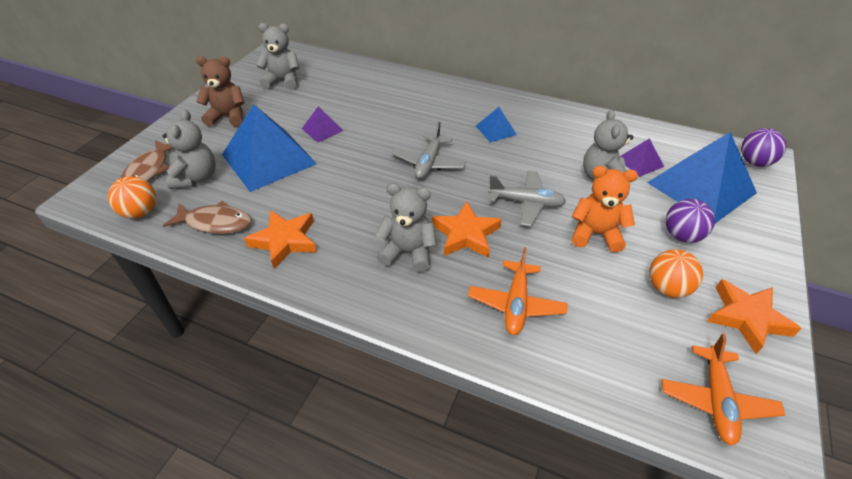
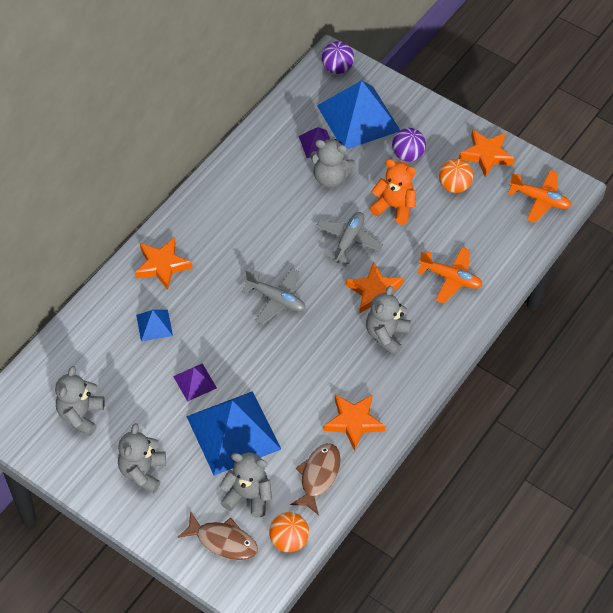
camera: 80 degrees left, 10 degrees up
(228, 117) = (142, 472): brown teddy bear -> grey teddy bear
(441, 95) = (162, 265): none -> orange star
(496, 130) = (239, 234): blue pyramid -> blue pyramid (154, 325)
(595, 234) = (394, 207): orange teddy bear -> orange teddy bear turned 90 degrees clockwise

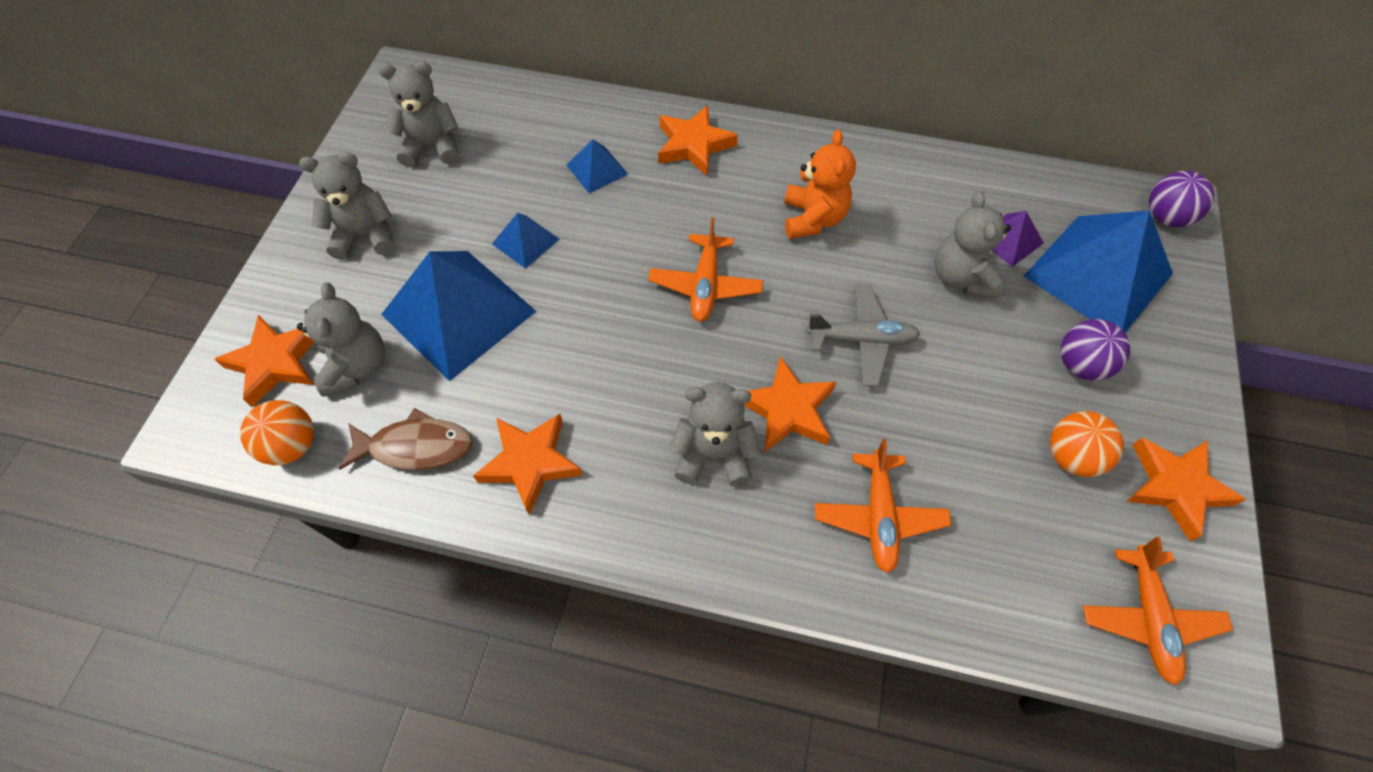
camera: 70 degrees right, 5 degrees up
(195, 382) = (525, 241): purple pyramid -> blue pyramid
(223, 541) = (275, 362): brown fish -> orange star
(276, 299) = (705, 285): grey plane -> orange plane
(394, 207) = (966, 380): orange teddy bear -> orange teddy bear (813, 218)

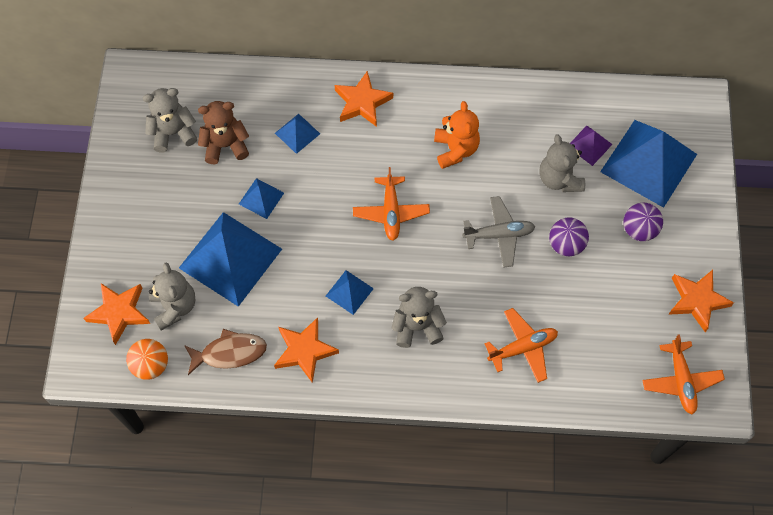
camera: 10 degrees left, 5 degrees up
(365, 235) = (148, 211): grey teddy bear -> none
(496, 170) = (225, 145): none -> brown teddy bear
(620, 386) = (349, 292): none -> blue pyramid
(787, 409) = (458, 290): orange star -> none
(878, 516) = (522, 348): orange plane -> orange plane turned 105 degrees counterclockwise
(1071, 456) = (635, 291): orange ball -> none
(1165, 217) = (693, 111): purple ball -> purple ball (566, 244)

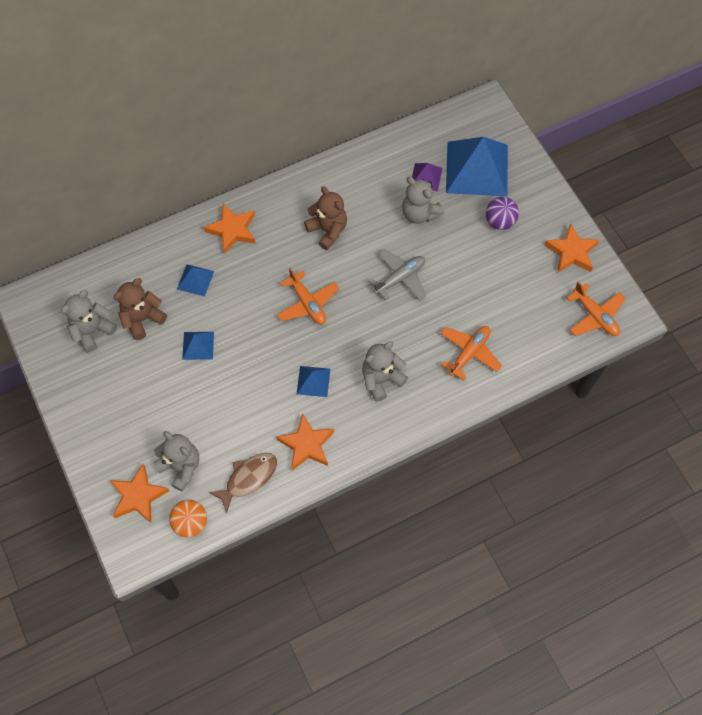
camera: 30 degrees left, 0 degrees up
(230, 258) = (203, 405): blue pyramid -> none
(455, 149) = (328, 230): orange teddy bear -> brown teddy bear
(566, 244) = (454, 260): purple ball -> none

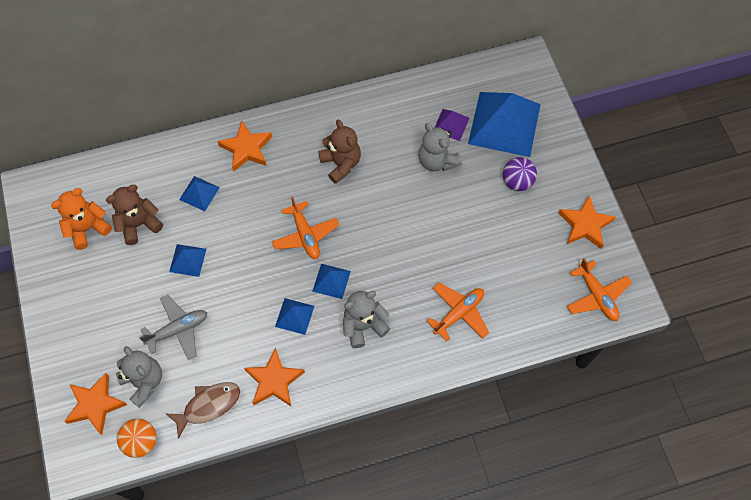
camera: 10 degrees right, 0 degrees up
(92, 331) = (87, 228): grey teddy bear -> orange teddy bear
(342, 342) = (331, 281): none -> blue pyramid
(400, 278) = (404, 224): grey plane -> grey plane (178, 330)

